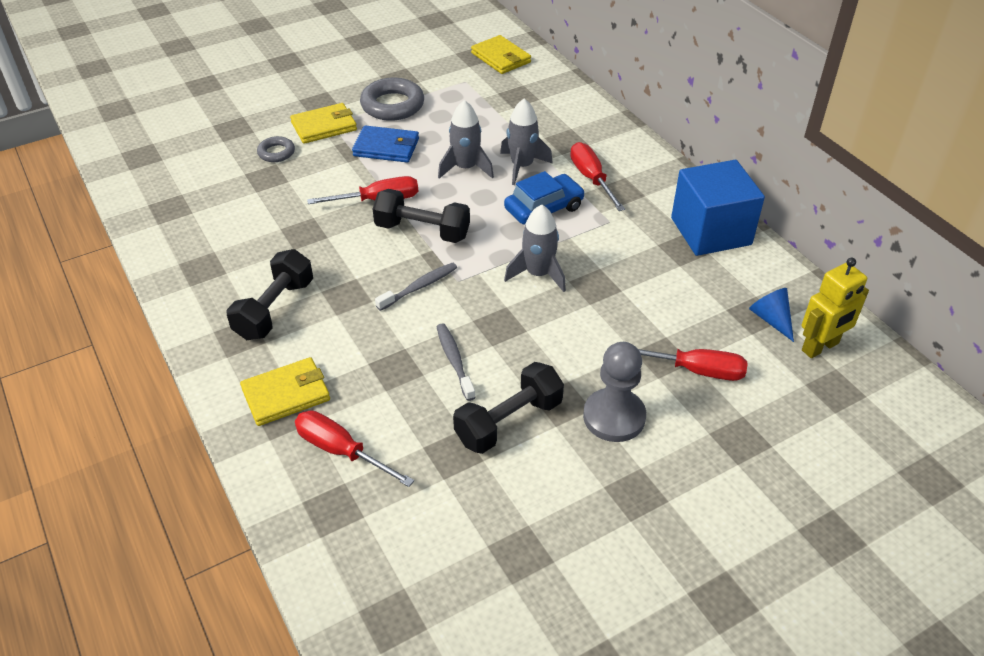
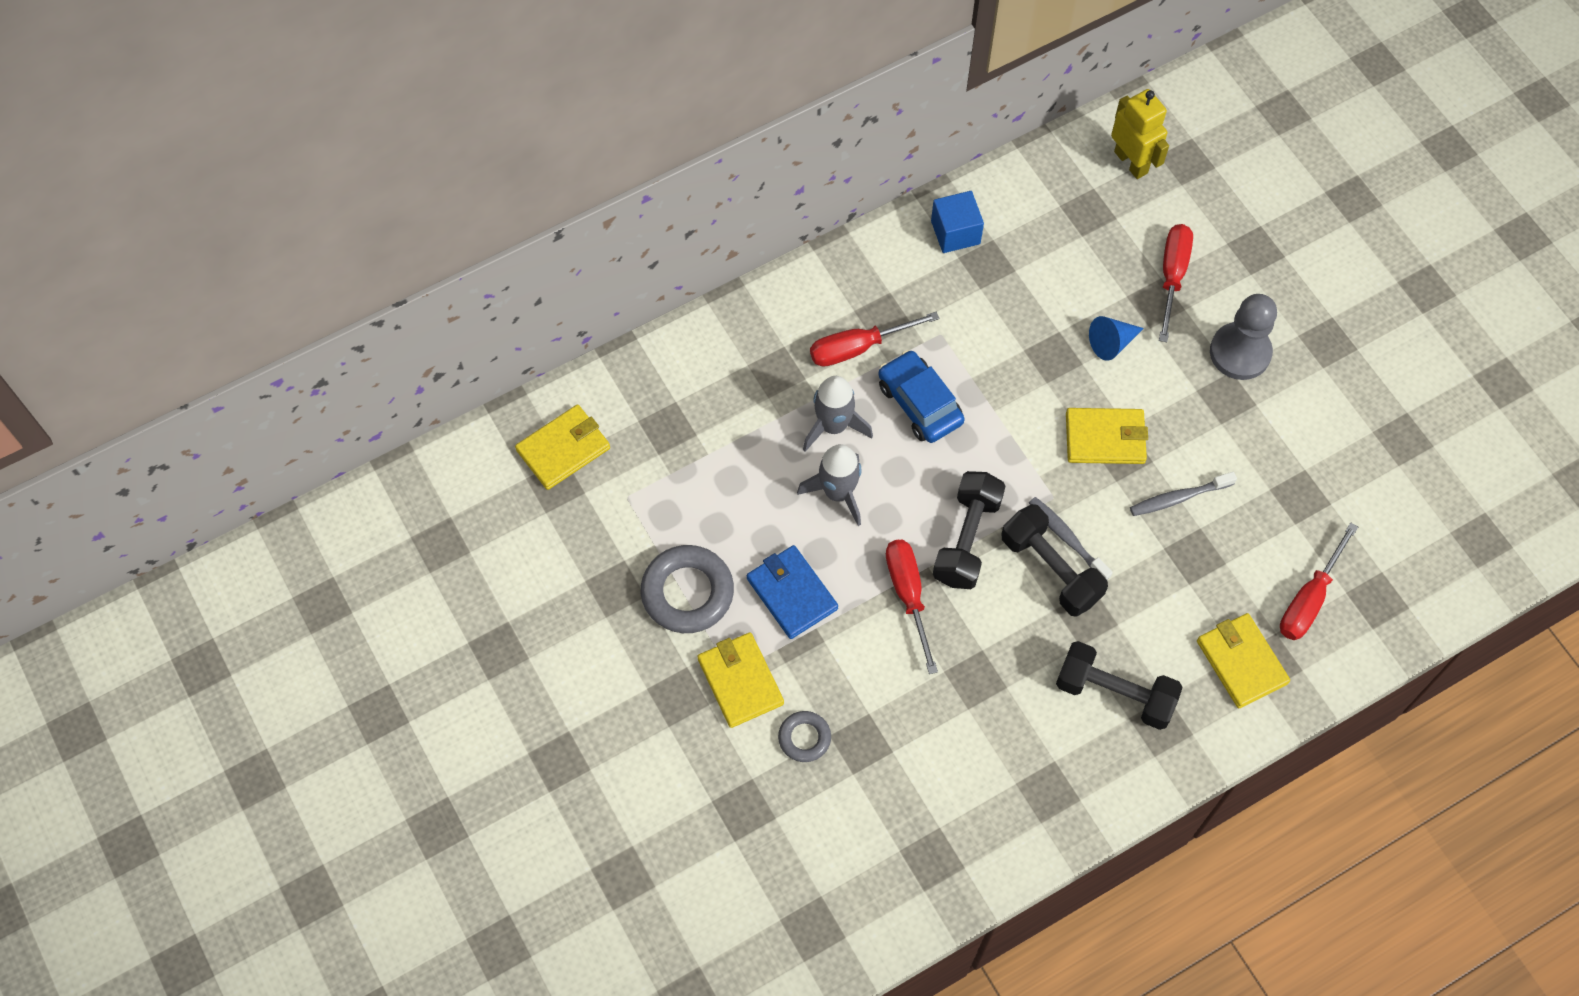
camera: 90 degrees left, 20 degrees up
(386, 147) = (792, 593): blue wallet -> blue wallet turned 45 degrees counterclockwise
(508, 422) = (1256, 446): black dumbbell -> black dumbbell (1051, 569)
(515, 315) = (1105, 438): none -> yellow wallet
(538, 274) = (1038, 413): grey rocket -> none
(711, 231) = (955, 232): blue cube -> blue cube, size x0.56
(771, 319) = (1094, 197): blue cone -> blue cone (1111, 343)

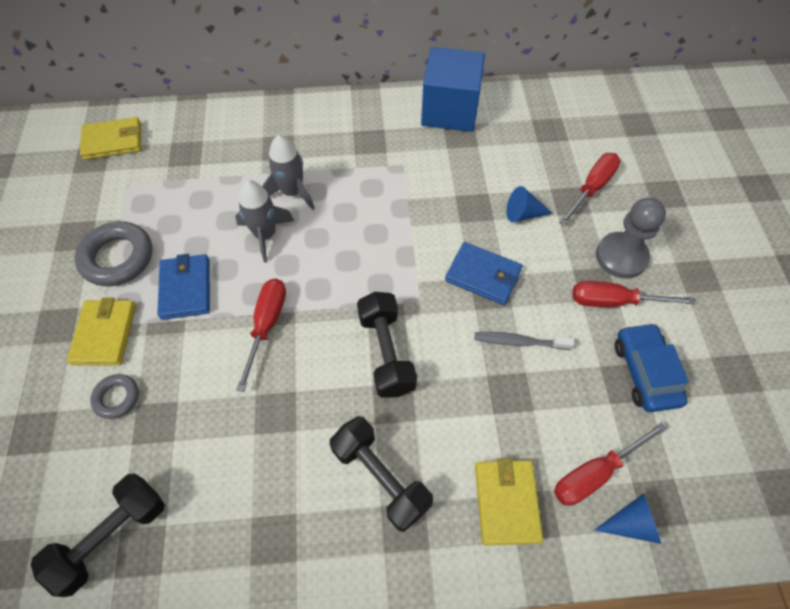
camera: 25 degrees right, 5 degrees down
(858, 347) = (341, 152): red screwdriver -> red screwdriver (614, 301)
(919, 403) = (360, 201): blue car -> blue car (645, 372)
(955, 232) = (450, 110): blue cube -> blue cube, size x1.77
(967, 539) = (336, 304): black dumbbell -> black dumbbell (111, 536)
(1066, 538) = (412, 334): grey toothbrush -> none
(1105, 438) = (483, 275): yellow wallet -> blue wallet
(1131, 162) = (596, 111): yellow robot -> none
(1359, 630) = (631, 523): none -> blue cone

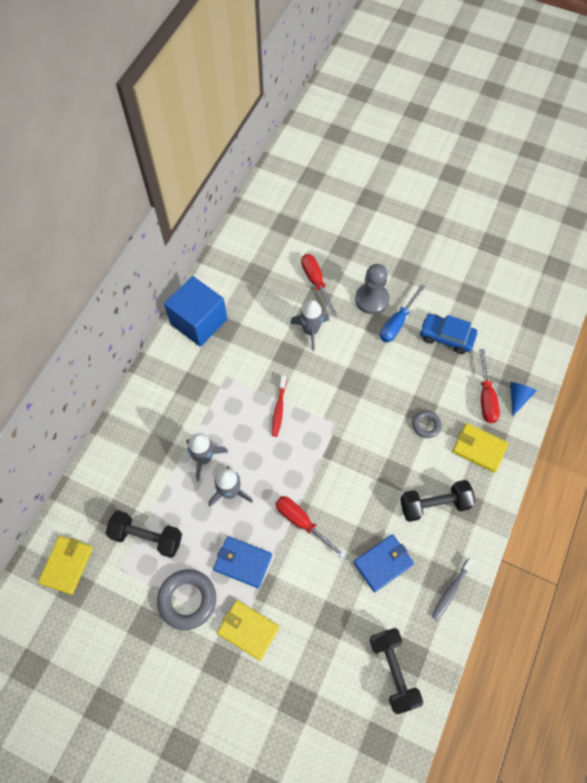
camera: 60 degrees left, 5 degrees up
(117, 398) = (302, 637): grey ring -> grey ring (426, 425)
(386, 353) = (361, 462): black dumbbell -> black dumbbell (147, 537)
(398, 231) = (279, 409): none -> red toothbrush
(483, 275) = (340, 379): blue wallet -> blue wallet (383, 563)
(519, 341) = (394, 387): grey toothbrush -> grey toothbrush (451, 591)
(523, 214) = (310, 331): blue cone -> grey rocket
(614, 301) = (397, 323): red screwdriver -> blue screwdriver

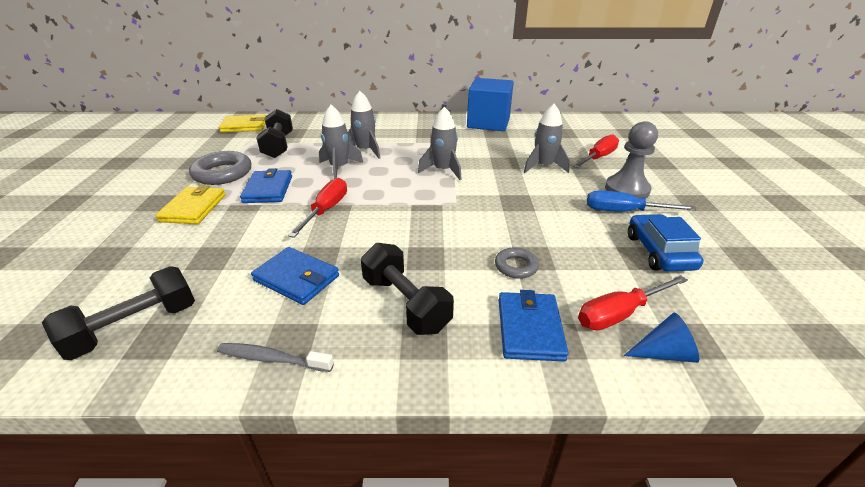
camera: 65 degrees right, 30 degrees down
(279, 409) = (443, 170): red toothbrush -> grey rocket
(479, 448) = (529, 328): yellow wallet -> blue wallet

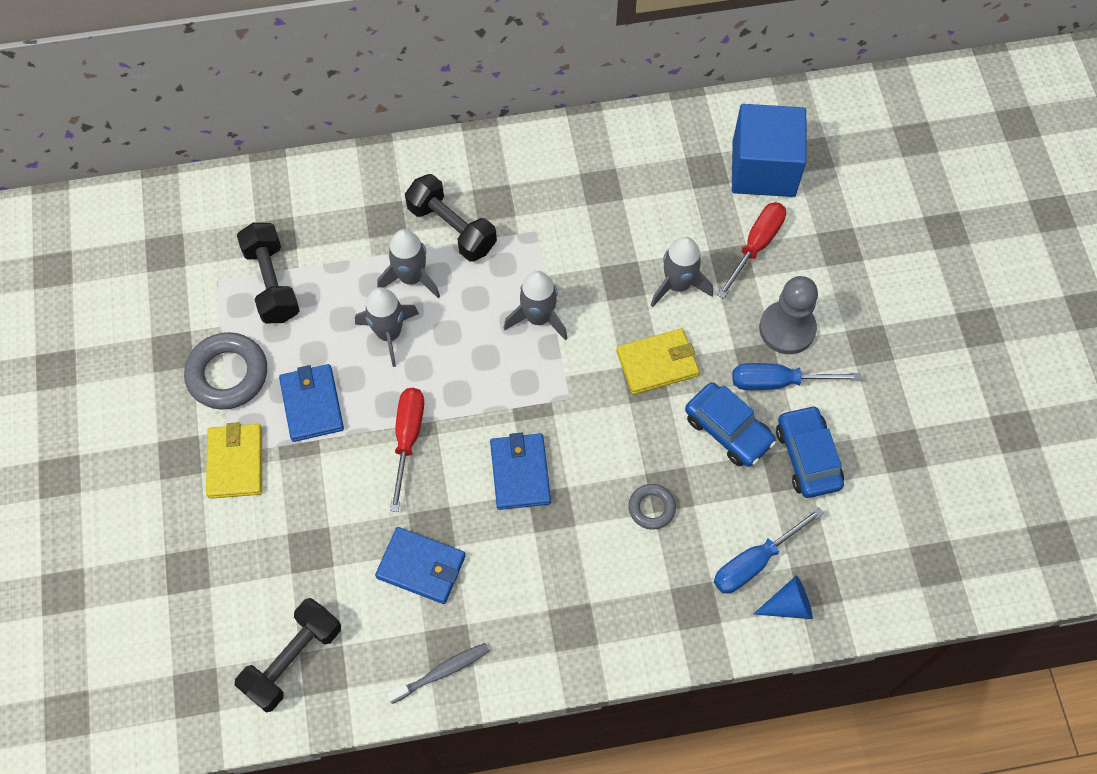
camera: 10 degrees left, 30 degrees up
(244, 126) = (185, 225): yellow wallet -> yellow wallet (657, 363)
(272, 359) = (442, 672): grey toothbrush -> grey toothbrush turned 150 degrees clockwise
(405, 303) = (545, 584): black dumbbell -> black dumbbell (452, 228)
(488, 123) = (586, 152): blue cube -> blue cube (763, 168)
(529, 328) = (669, 596): blue wallet -> blue wallet (520, 473)
(585, 230) = (728, 430): none -> blue car
(619, 314) = (754, 562): red screwdriver -> blue screwdriver

